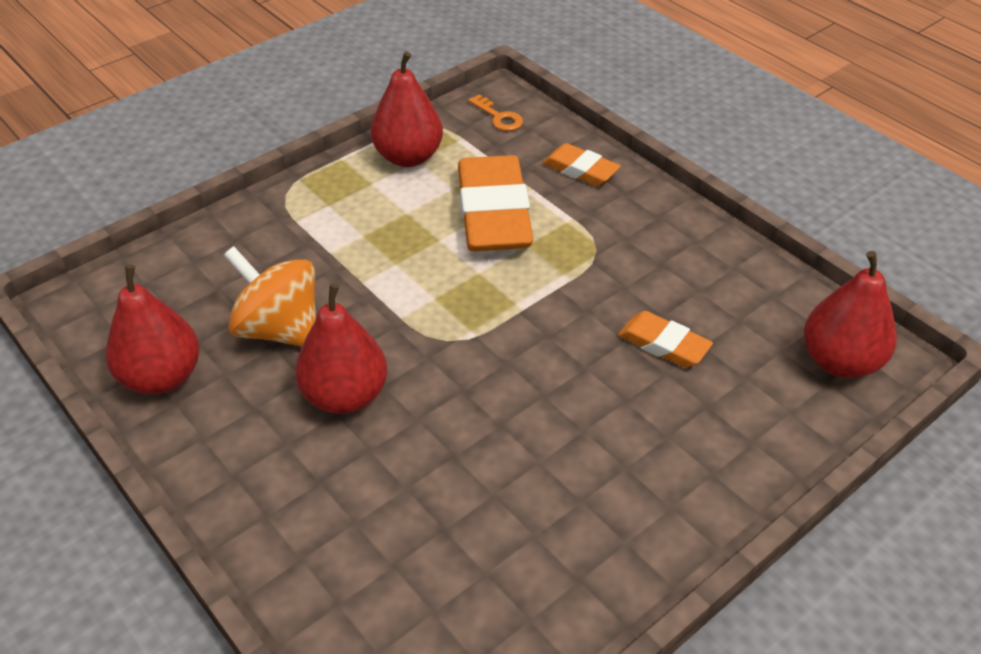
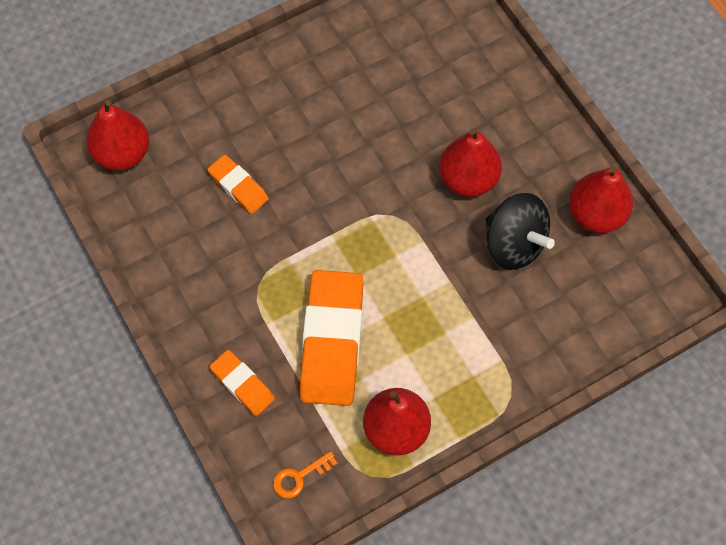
camera: 170 degrees left, 20 degrees up
(279, 329) = (514, 244): orange spinning top -> black spinning top
(499, 117) = (299, 477): orange key -> orange key turned 90 degrees counterclockwise

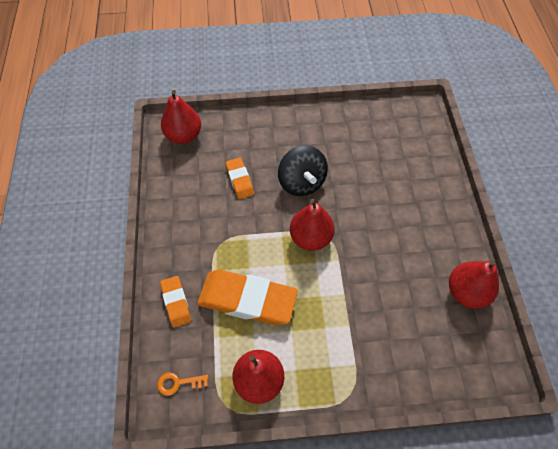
camera: 25 degrees right, 5 degrees down
(332, 341) = (247, 300): orange eraser -> orange eraser turned 75 degrees clockwise
(468, 179) = (387, 233): red pear -> red pear (310, 237)
(514, 244) = (399, 288): black spinning top -> black spinning top (301, 182)

